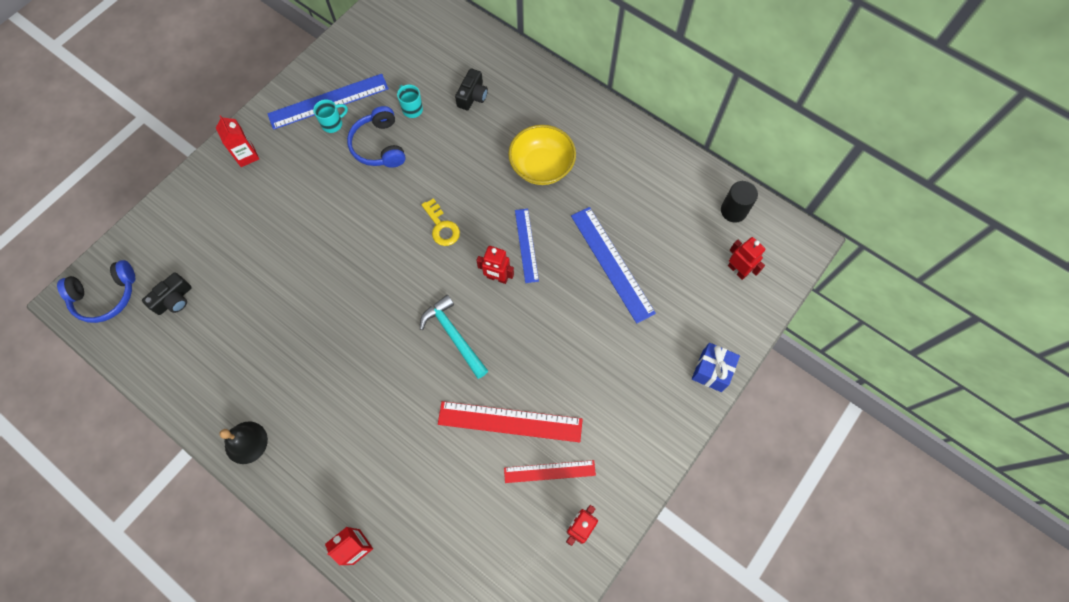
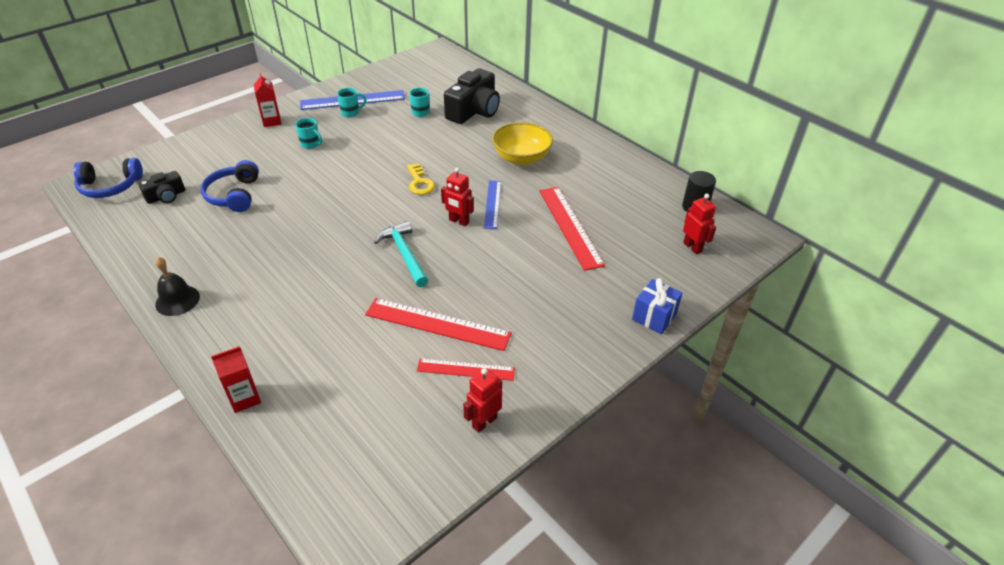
camera: 10 degrees right, 25 degrees down
(304, 187) = (311, 144): none -> turquoise mug
(379, 145) = (384, 129): blue headphones -> blue headphones (234, 195)
(472, 96) = (474, 111): black camera -> black camera, size x1.87
(612, 263) = (570, 226): blue ruler -> red ruler

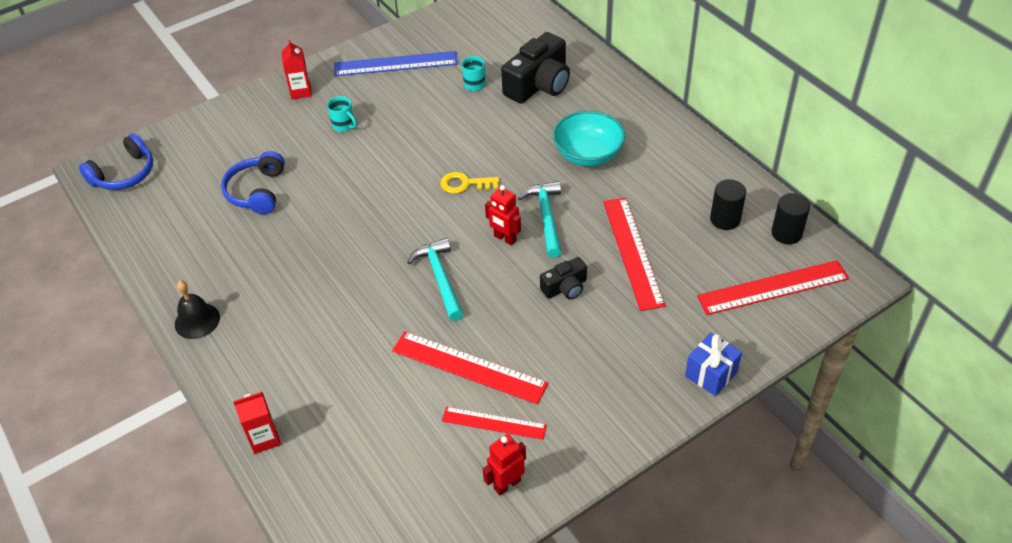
camera: 10 degrees right, 5 degrees up
(110, 186) = (124, 174): blue headphones -> blue headphones turned 45 degrees counterclockwise
(166, 196) = (184, 189): black camera -> black camera (565, 287)
(351, 112) = (392, 82): turquoise mug -> none
(419, 182) = (465, 184): yellow key -> yellow key turned 105 degrees clockwise
(492, 204) = (546, 217): blue ruler -> turquoise hammer
(521, 158) = (588, 154): yellow bowl -> turquoise bowl
(642, 199) = (725, 219): none -> black cylinder
(692, 247) = (773, 287): red robot -> red ruler

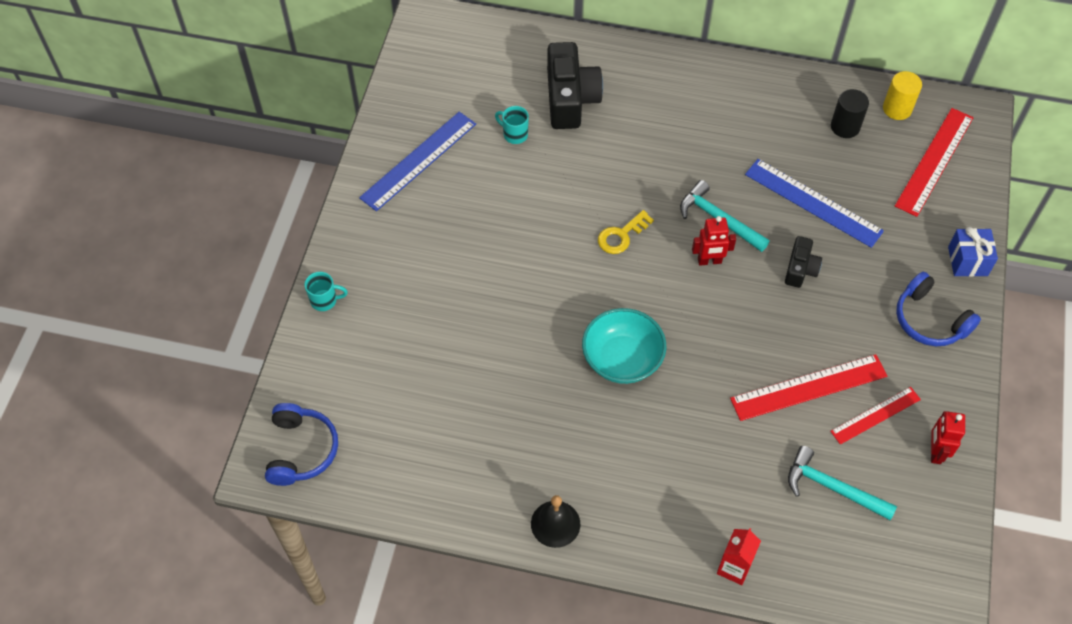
camera: 45 degrees left, 10 degrees up
(257, 191) = (452, 372): blue headphones -> blue headphones (929, 320)
(301, 91) = (364, 248): red carton -> none
(344, 126) = (449, 254): turquoise mug -> turquoise mug (325, 300)
(440, 278) = (701, 332): turquoise hammer -> turquoise hammer (832, 487)
(588, 154) = (685, 139): turquoise bowl -> turquoise bowl (622, 359)
(632, 252) = (813, 202): red ruler -> blue ruler
(786, 233) = (897, 109): black cylinder -> yellow cylinder

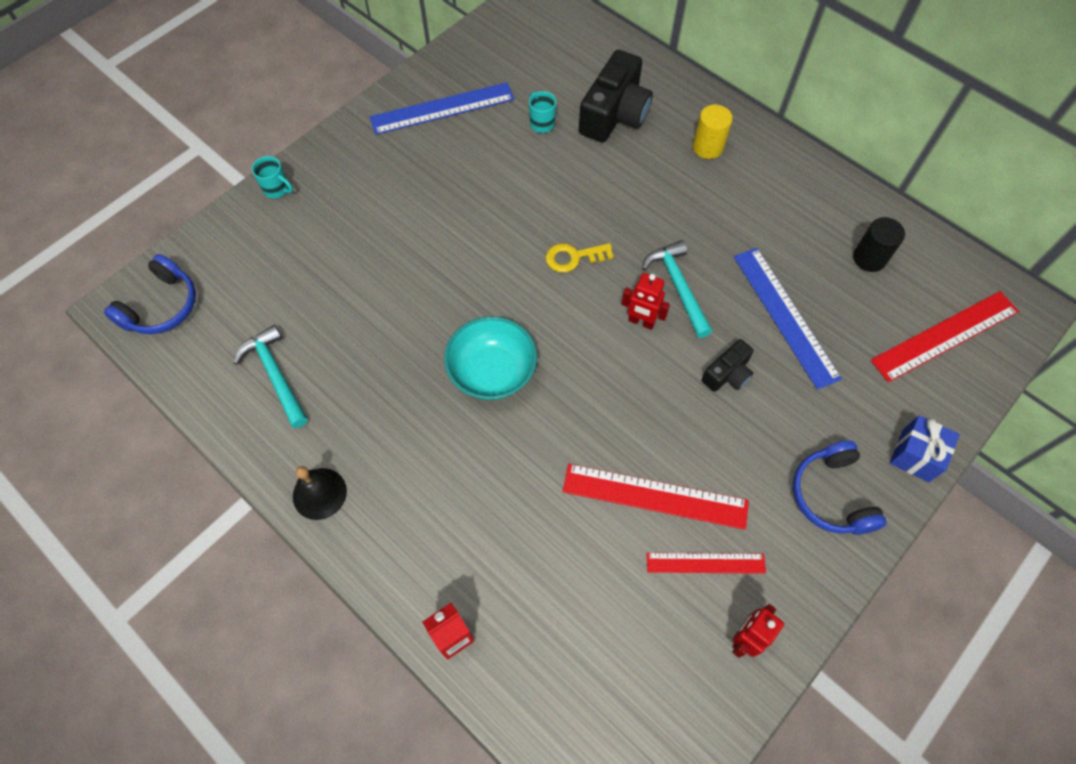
camera: 30 degrees right, 5 degrees up
(832, 487) = (608, 612): turquoise hammer -> turquoise hammer (275, 375)
(897, 109) = (938, 265): yellow cylinder -> yellow cylinder (707, 147)

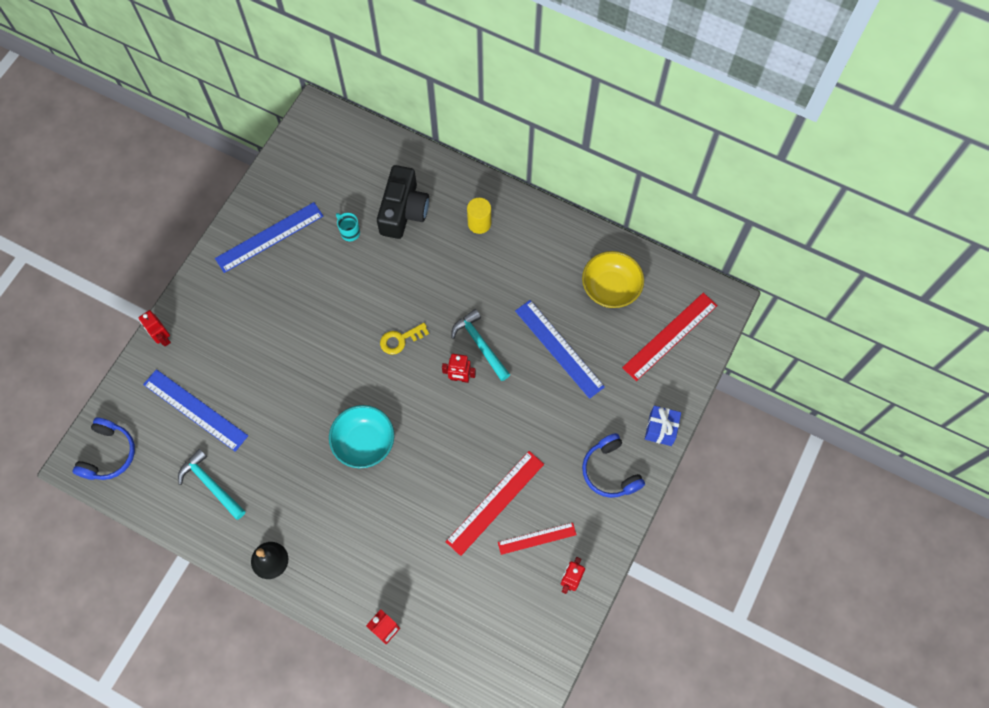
camera: 15 degrees left, 5 degrees up
(277, 189) = (163, 338): turquoise mug -> red robot
(287, 280) = (195, 410): none -> blue ruler
(655, 496) = (495, 502): red ruler -> red ruler turned 45 degrees counterclockwise
(727, 374) = (527, 402): black camera -> none
(869, 258) = (610, 288): black cylinder -> yellow bowl

